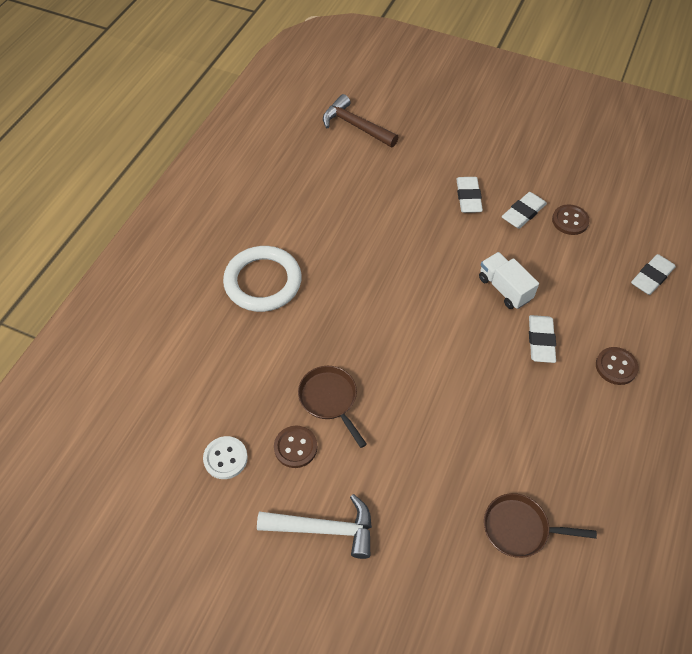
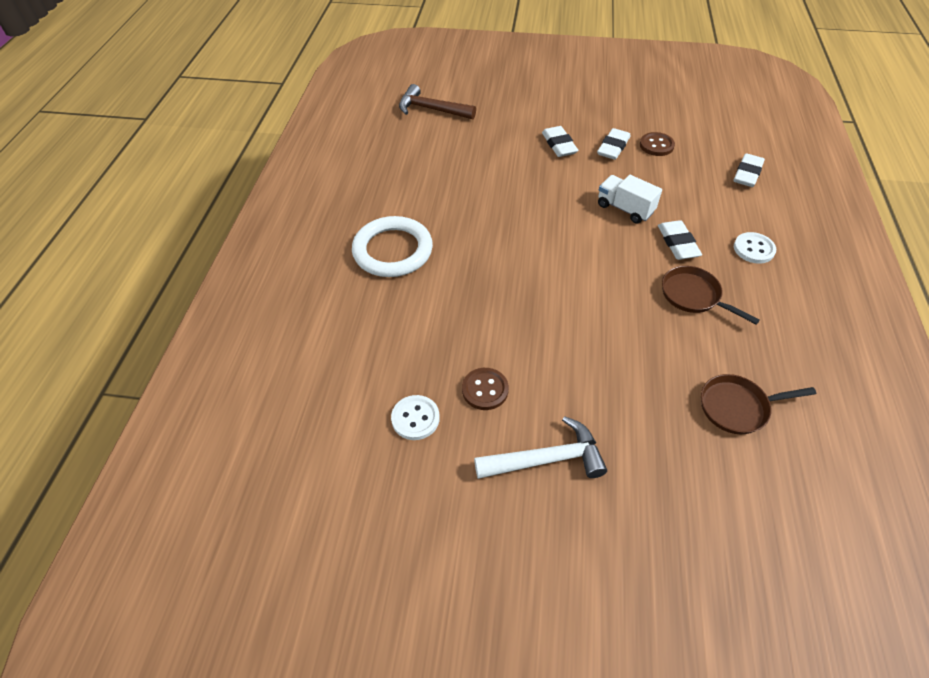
camera: 15 degrees left, 5 degrees down
(330, 399) = (502, 338): brown pan -> brown pan (693, 296)
(616, 367) = (753, 249): brown button -> white button

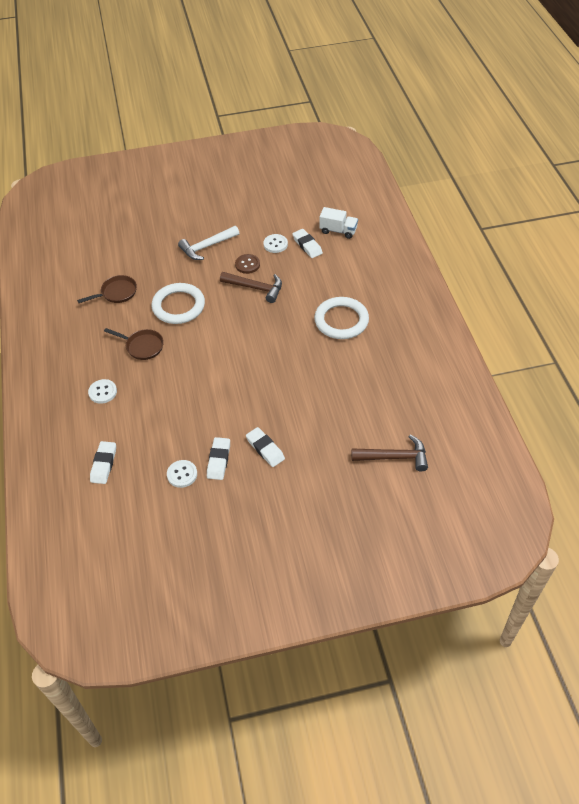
camera: 160 degrees right, 0 degrees up
(490, 339) = (255, 288): none -> brown hammer
(625, 209) = (197, 399): white truck -> white truck (338, 231)
(627, 346) = (178, 306): none -> white ring
(656, 145) = (182, 474): brown button -> white button
(677, 243) = (155, 381): white eraser -> white eraser (307, 245)

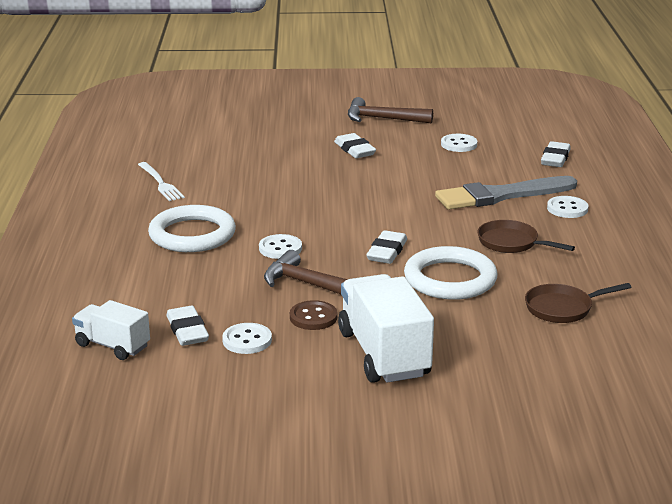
camera: 170 degrees left, 25 degrees down
(148, 401) = (500, 195): none -> grey brush
(207, 247) = (384, 354): white hammer -> white truck
(219, 460) = (413, 148): white eraser -> white eraser (387, 252)
(283, 316) = (280, 248): none -> white button
(391, 374) = (160, 183): none -> white fork
(394, 457) = (207, 132): brown hammer -> brown hammer (383, 119)

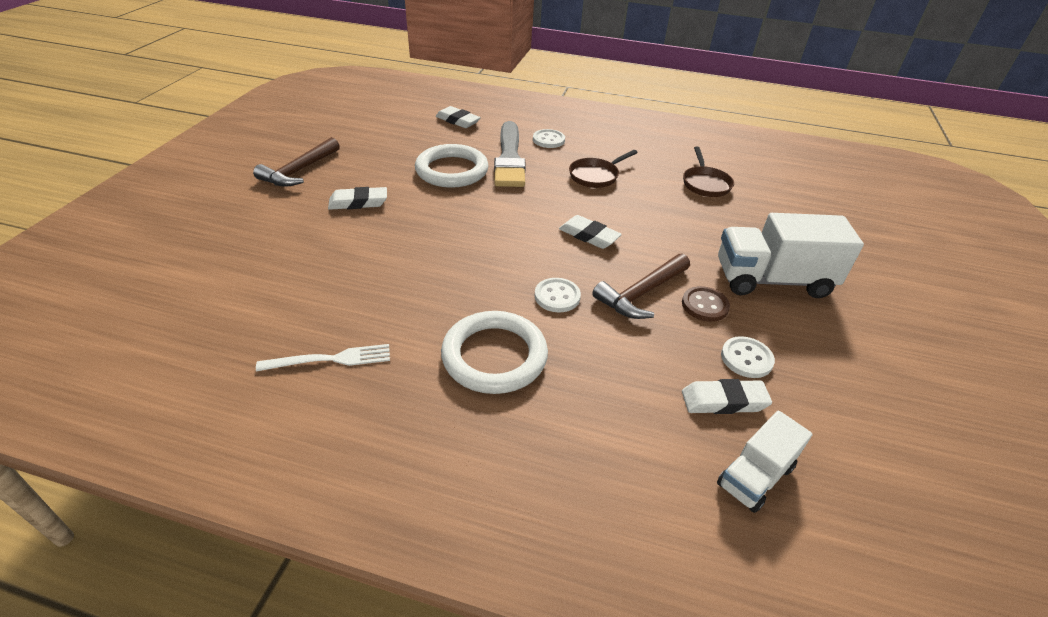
camera: 75 degrees left, 15 degrees up
(450, 279) = (649, 217): white ring -> white ring (452, 170)
(459, 144) = (395, 150): white button -> none

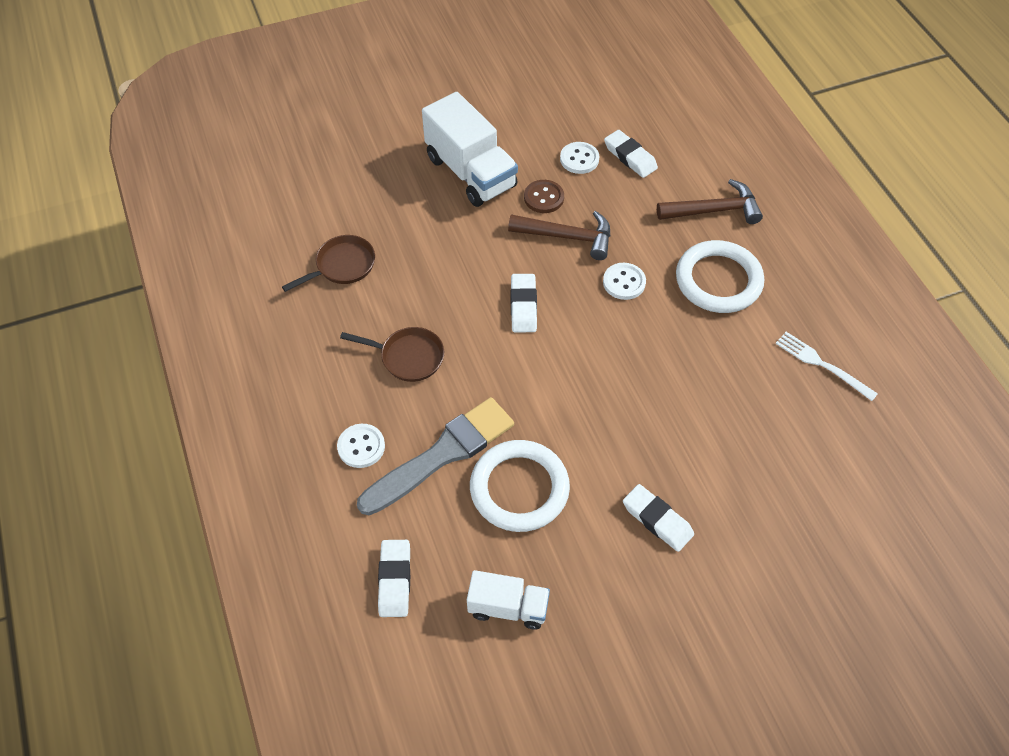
camera: 125 degrees left, 15 degrees up
(299, 171) = (667, 637): brown hammer -> brown hammer (714, 210)
(755, 476) = (672, 128): white truck -> white truck (508, 607)

